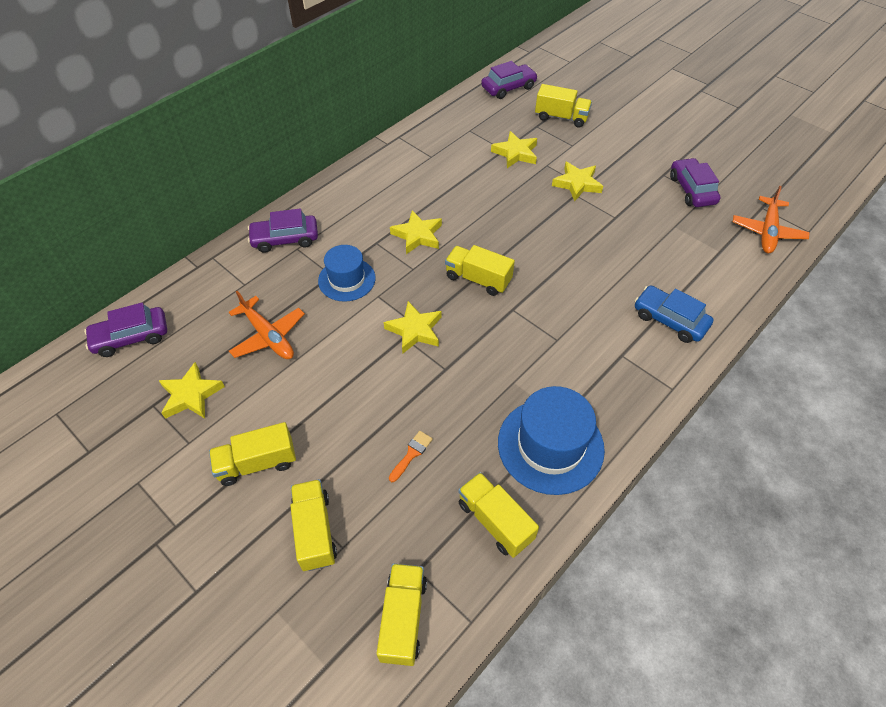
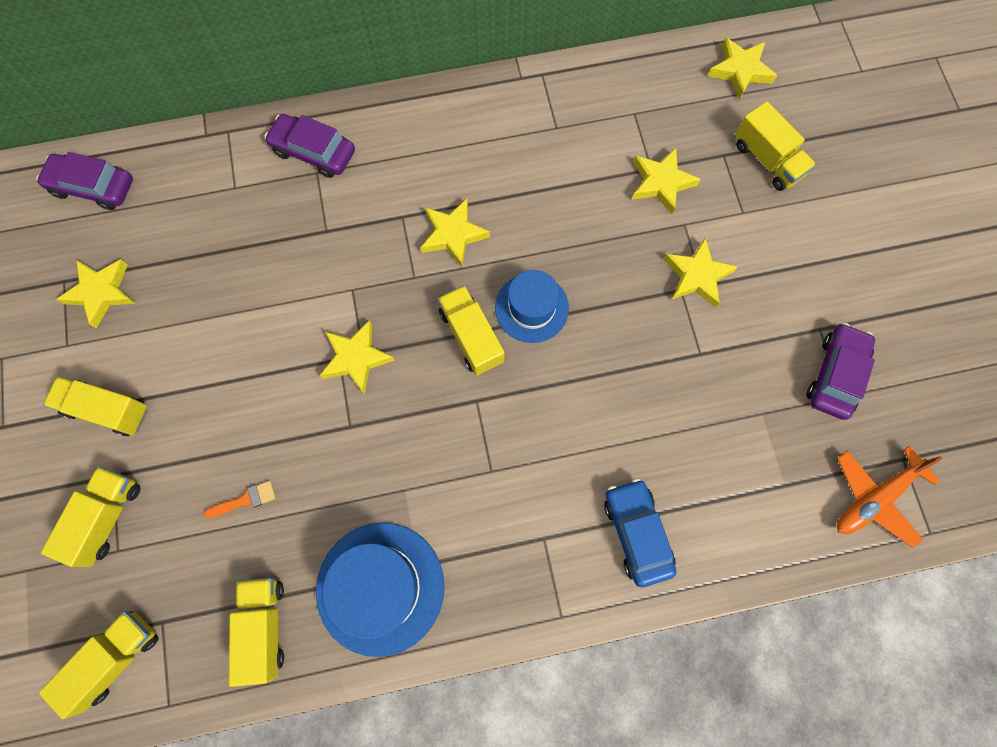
camera: 35 degrees right, 20 degrees up
(268, 336) = (213, 269): orange plane -> none
(347, 279) = (336, 247): blue hat -> blue hat (531, 308)
(508, 88) = (740, 71): purple car -> yellow star

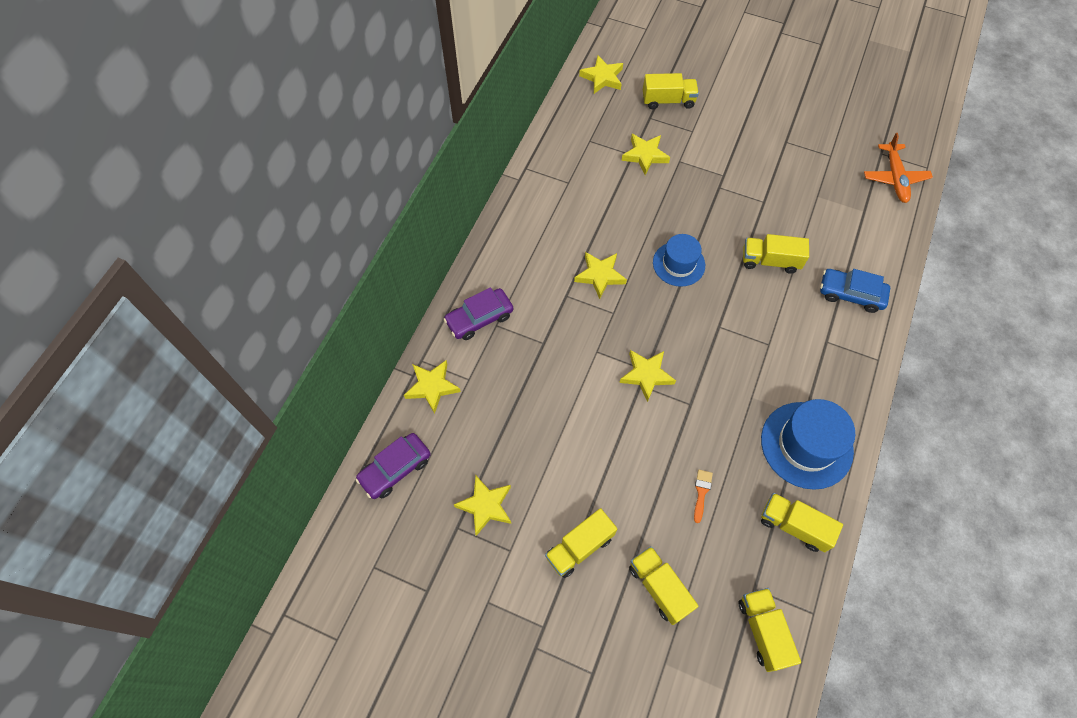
camera: 55 degrees left, 10 degrees down
(471, 336) = (675, 305): yellow truck -> yellow truck (770, 261)
(697, 276) = (715, 175): yellow star -> yellow star (432, 387)
(835, 375) = (816, 151): purple car -> none

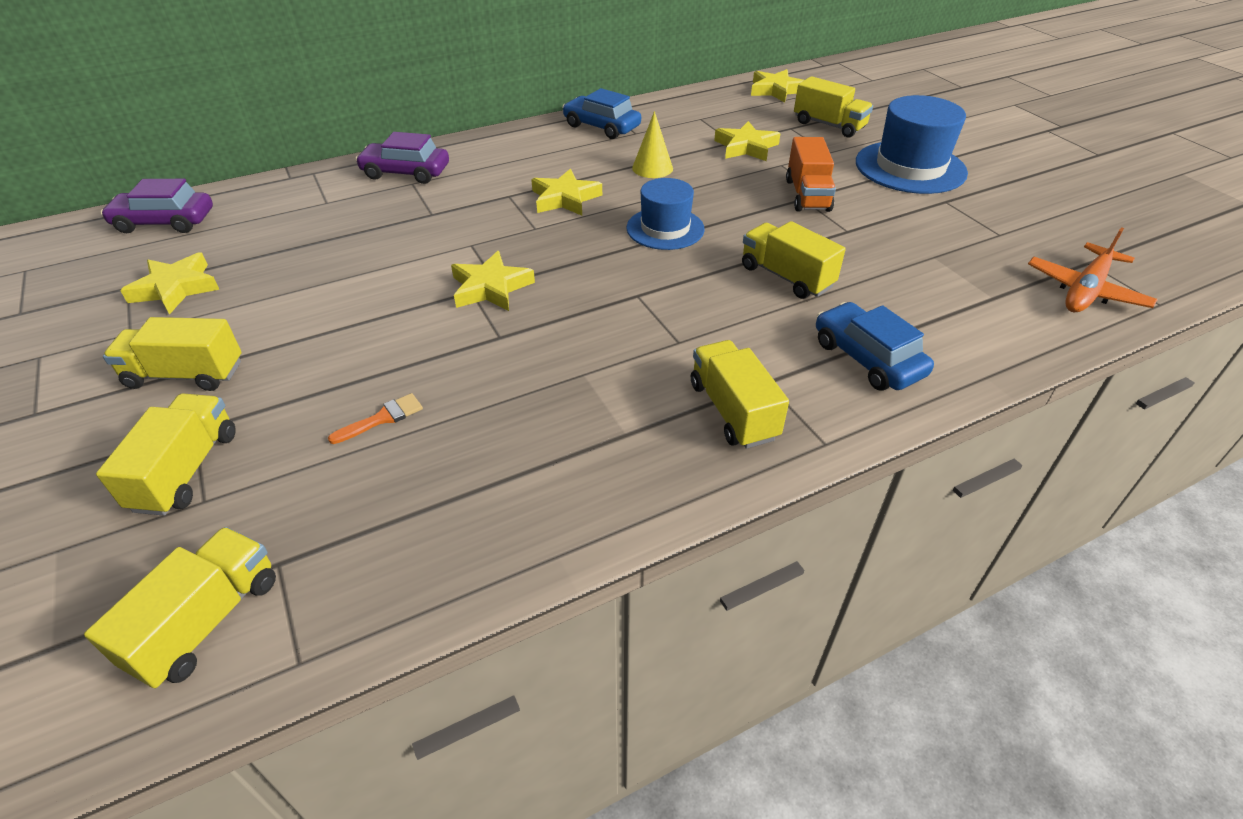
camera: 40 degrees right, 20 degrees down
(432, 387) = (289, 191): yellow star -> none
(541, 189) = (601, 127): none -> blue car
(616, 212) = (652, 168): none -> yellow cone
(718, 182) = (807, 195): none -> orange truck
(794, 526) = (435, 535): yellow truck -> yellow truck (733, 411)
(806, 445) = (585, 463): blue hat -> blue hat (910, 167)

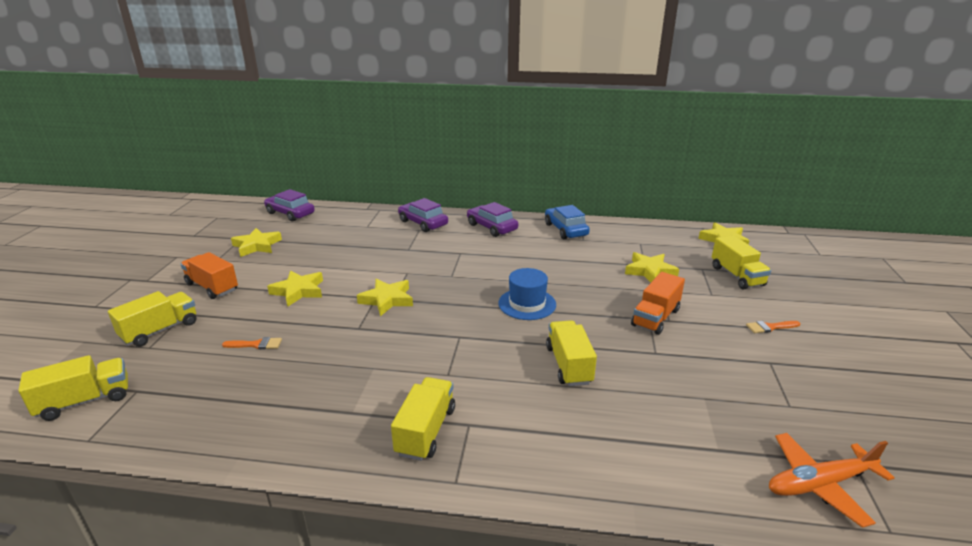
camera: 35 degrees right, 15 degrees down
(185, 374) = (212, 287): yellow truck -> orange truck
(508, 150) = (491, 227): none -> purple car
(565, 198) = (489, 265): yellow star -> yellow star (298, 291)
(652, 168) = (566, 264): yellow cone -> none
(867, 358) = (556, 443): blue car -> none
(910, 167) = (770, 327): blue hat -> orange brush

